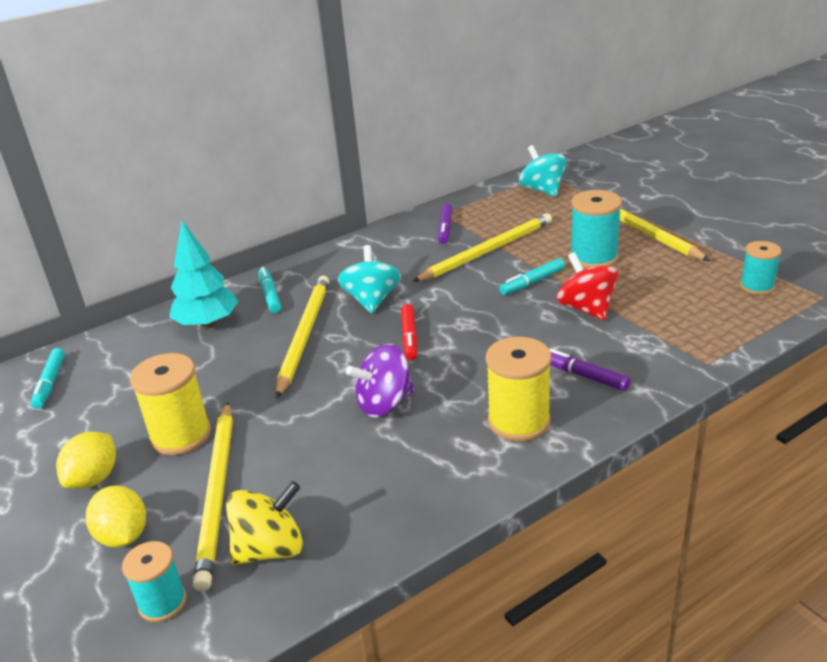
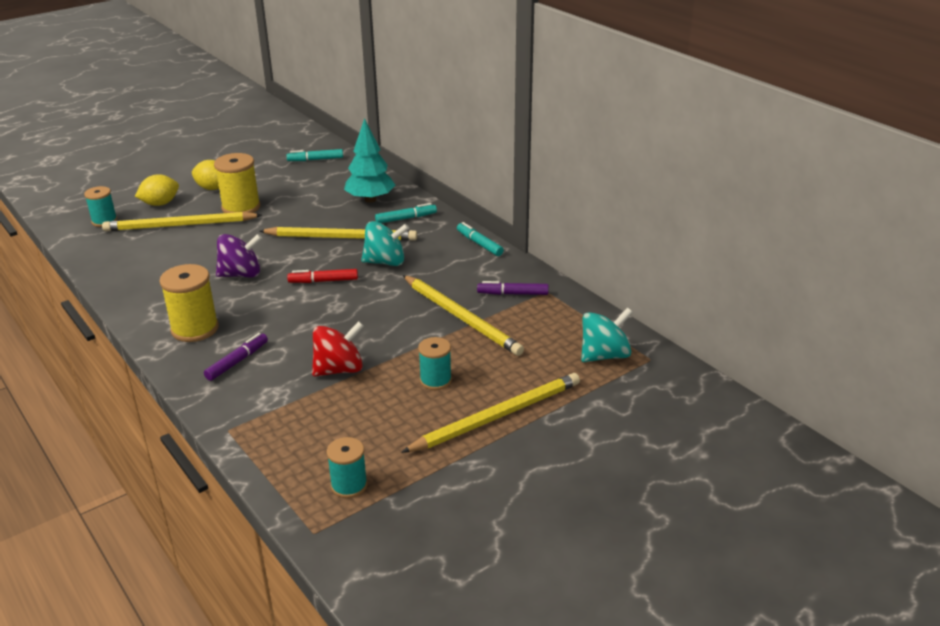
camera: 85 degrees right, 0 degrees up
(270, 549) = (124, 246): yellow spinning top -> none
(384, 404) = (241, 274): purple spinning top -> purple spinning top turned 105 degrees clockwise
(532, 282) = (395, 341): turquoise marker -> turquoise marker (479, 244)
(593, 258) = (435, 380): turquoise spool -> turquoise spool, size x0.63

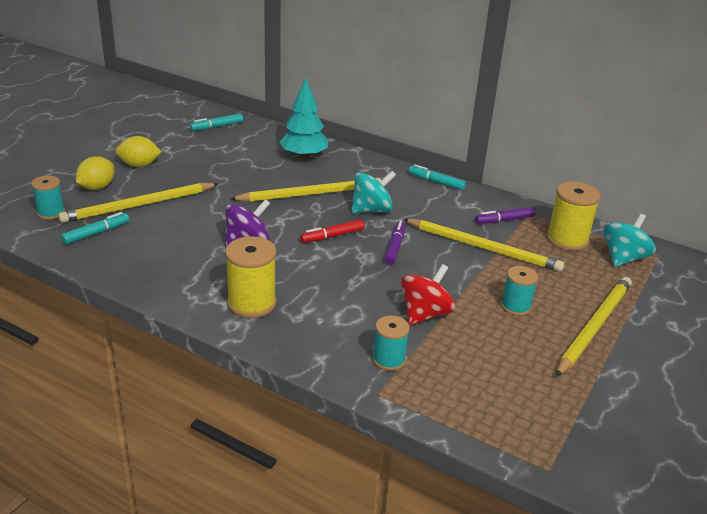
camera: 25 degrees left, 0 degrees up
(237, 361) = (324, 326): purple marker -> purple marker (395, 247)
(241, 207) = (186, 179): yellow spool -> yellow spool (567, 240)
(349, 485) = (536, 418): turquoise spool -> turquoise spool (389, 360)
(406, 218) = (352, 169): turquoise marker -> turquoise marker (96, 233)

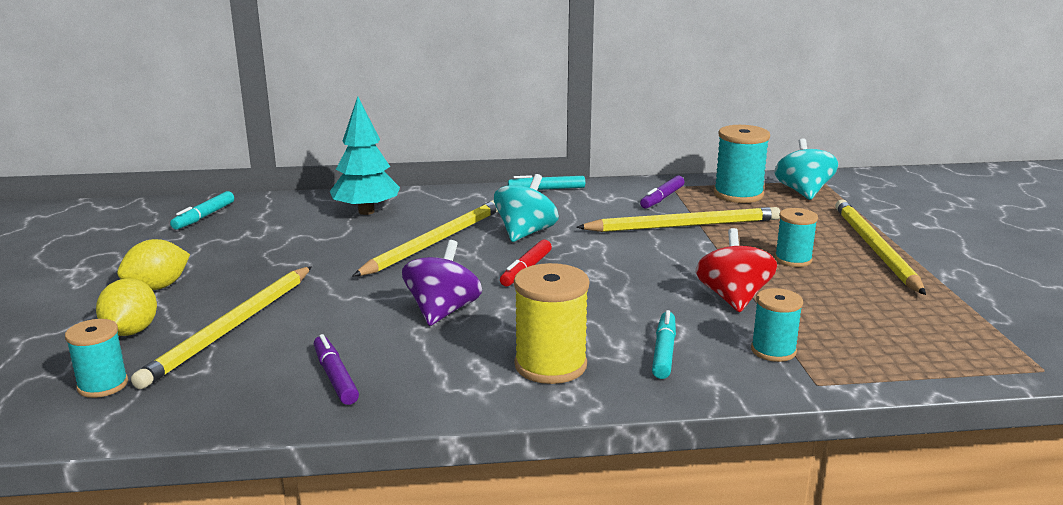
camera: 35 degrees left, 10 degrees down
(96, 233) = (218, 380): turquoise marker -> turquoise marker (664, 352)
(395, 247) = (604, 255): purple marker -> purple marker (335, 377)
(567, 240) = (738, 194): yellow spool -> turquoise spool

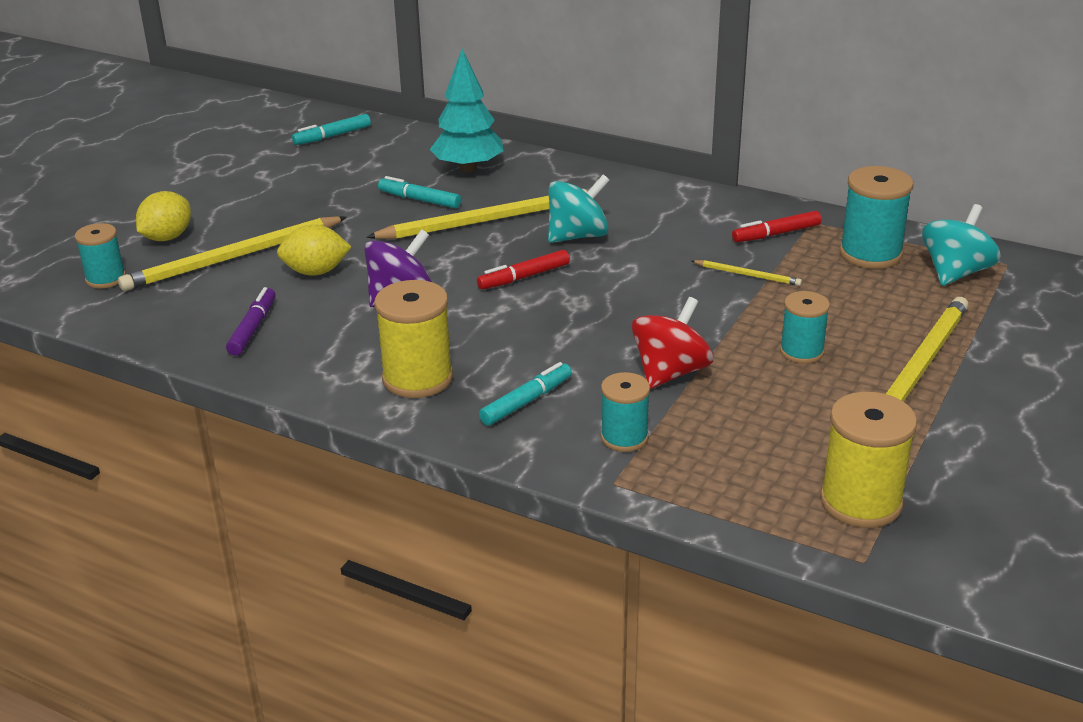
camera: 35 degrees right, 10 degrees up
(157, 287) = (225, 201): yellow lemon -> yellow lemon (316, 272)
(546, 189) = (670, 188): turquoise marker -> turquoise marker (419, 200)
(662, 198) = (776, 234): purple marker -> red marker
(684, 226) = (747, 275): yellow pencil -> yellow pencil, size x0.46
(980, 335) = (861, 502): none -> yellow spool

